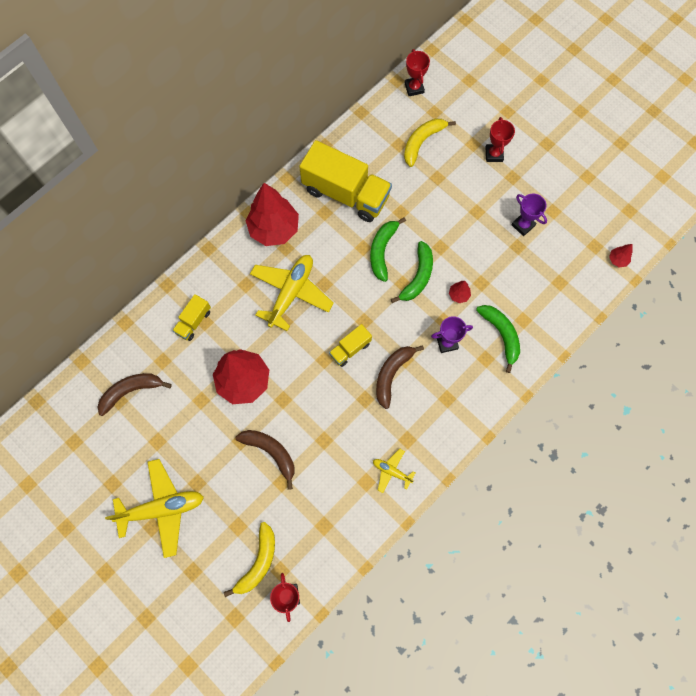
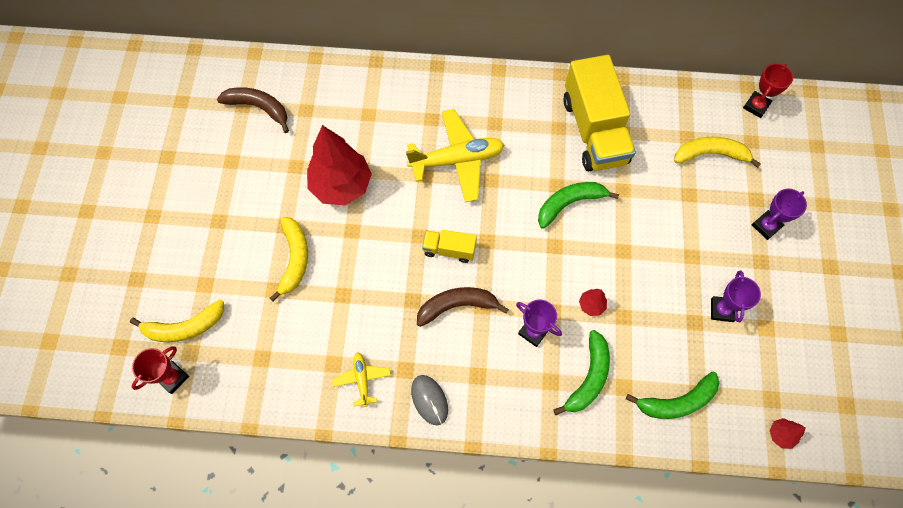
camera: 50 degrees right, 5 degrees down
(162, 508) = (174, 211): yellow plane -> none
(193, 321) = (361, 106): yellow truck -> none
(271, 452) = (294, 259): brown banana -> yellow banana
(274, 229) = (503, 101): red tree -> none
(417, 277) = (574, 254): green banana -> green banana (677, 401)
(439, 440) = (429, 400): none -> grey mouse
(494, 154) = (766, 226): red trophy -> purple trophy

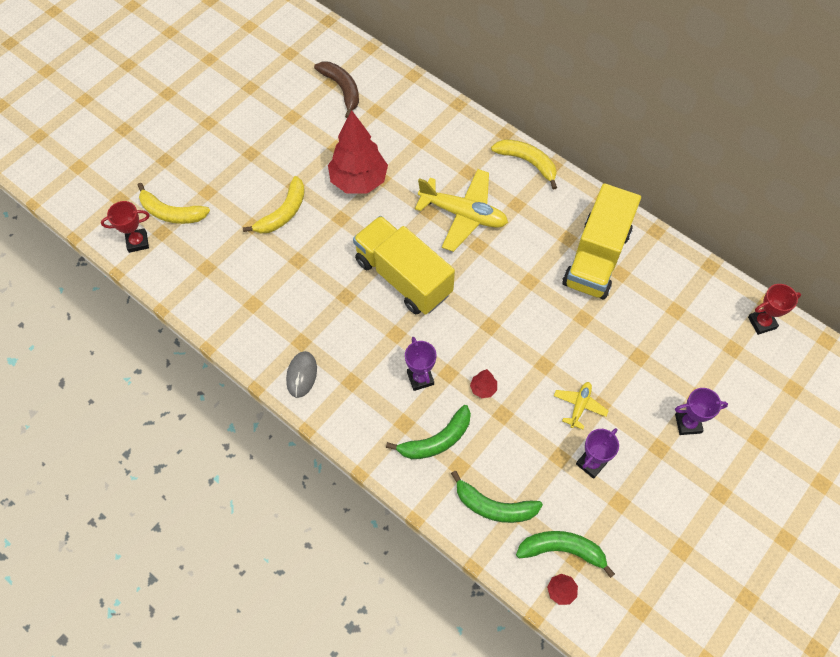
camera: 35 degrees right, 5 degrees down
(362, 379) = (264, 328): yellow plane -> yellow plane (579, 406)
(449, 250) = (403, 277): yellow truck -> yellow truck, size x2.12
(457, 306) = (376, 321): brown banana -> none
(569, 203) = (529, 301): green banana -> green banana (562, 550)
(710, 154) = (685, 336): yellow banana -> yellow banana (527, 162)

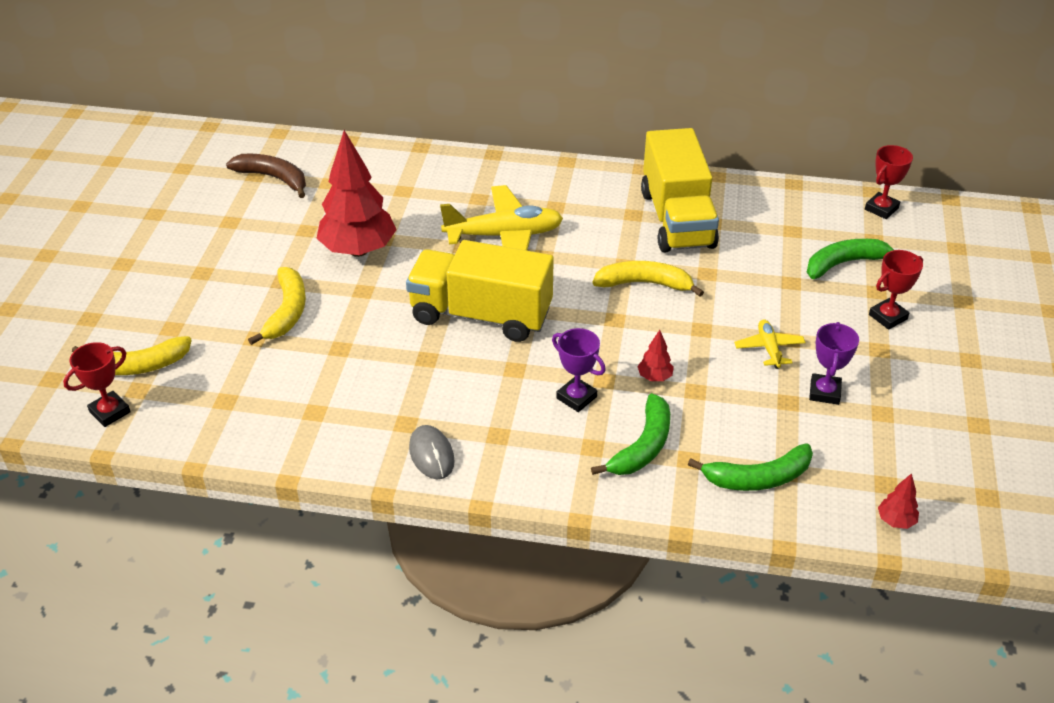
camera: 30 degrees left, 20 degrees down
(527, 162) = (538, 168): yellow banana -> yellow banana (644, 284)
(562, 550) = (864, 483): green banana -> green banana (845, 263)
(688, 424) = (888, 317): purple trophy -> red trophy

